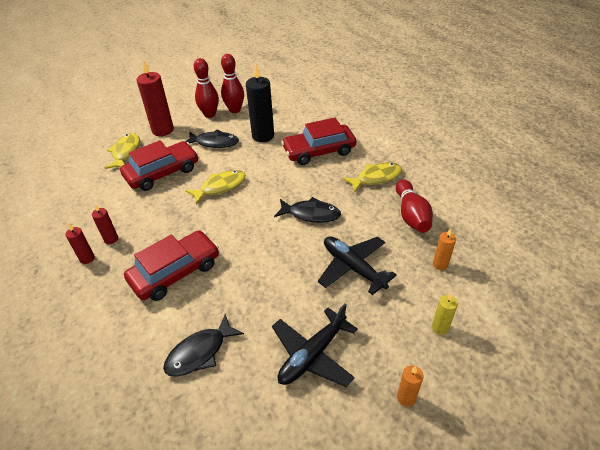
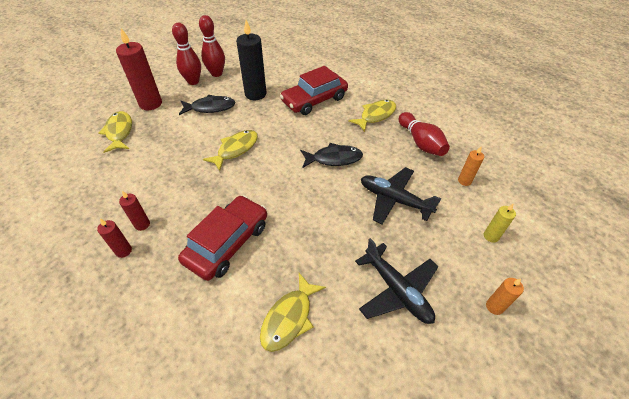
camera: 20 degrees left, 5 degrees up
(162, 173) = (169, 146): red car -> none
(200, 352) = (289, 318): black fish -> yellow fish
(312, 355) = (396, 290): black plane -> black plane turned 60 degrees counterclockwise

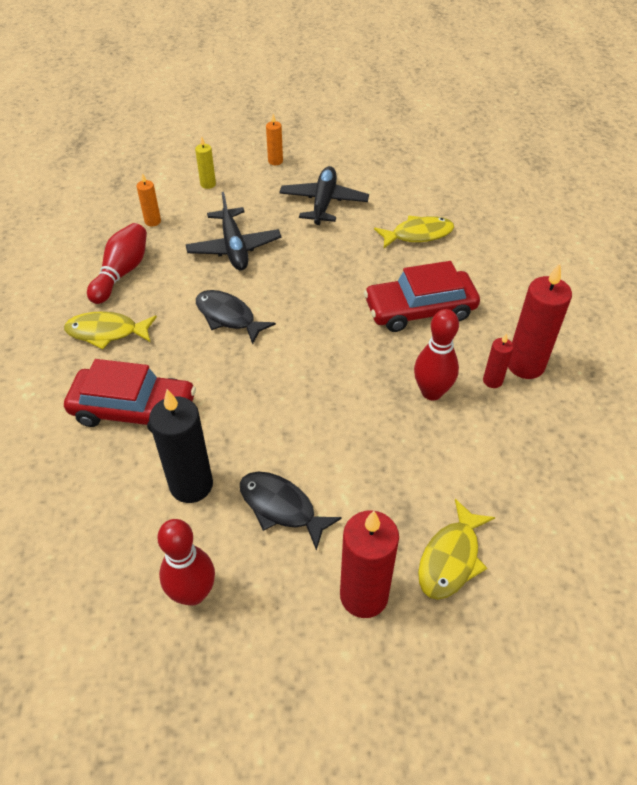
camera: 135 degrees left, 0 degrees up
(123, 251) = (525, 365): red candle -> red candle, size x1.96
(193, 81) = (250, 603): red bowling pin -> red bowling pin (431, 392)
(235, 149) = (317, 405): yellow fish -> none

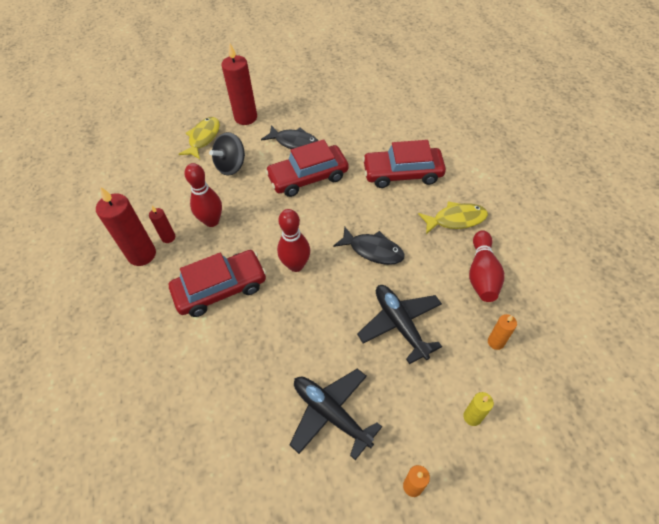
camera: 170 degrees right, 5 degrees up
(191, 485) = (347, 143): black candle -> none
(193, 593) = (325, 105): red bowling pin -> red bowling pin (296, 265)
(277, 433) = (308, 177): none -> red car
(323, 202) = (331, 413): black plane -> black plane turned 135 degrees clockwise
(399, 481) = (231, 166): none -> black spinning top
(418, 234) = (223, 383): yellow fish -> none

